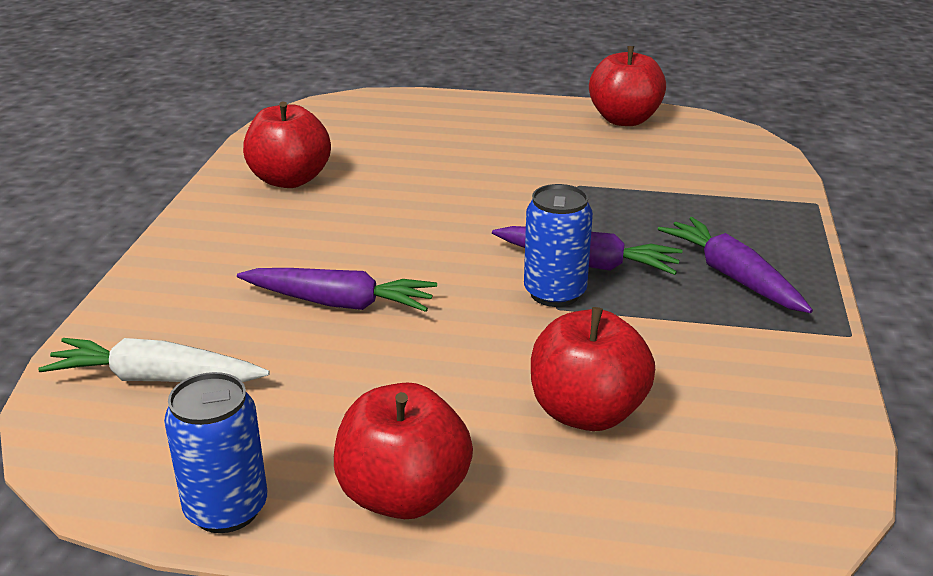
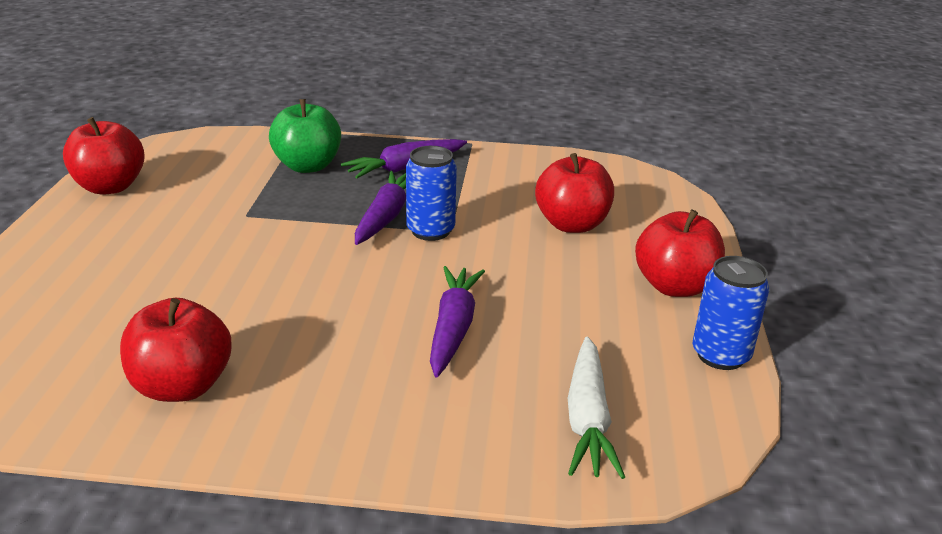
camera: 95 degrees left, 0 degrees up
(710, 211) = (307, 166): none -> green apple

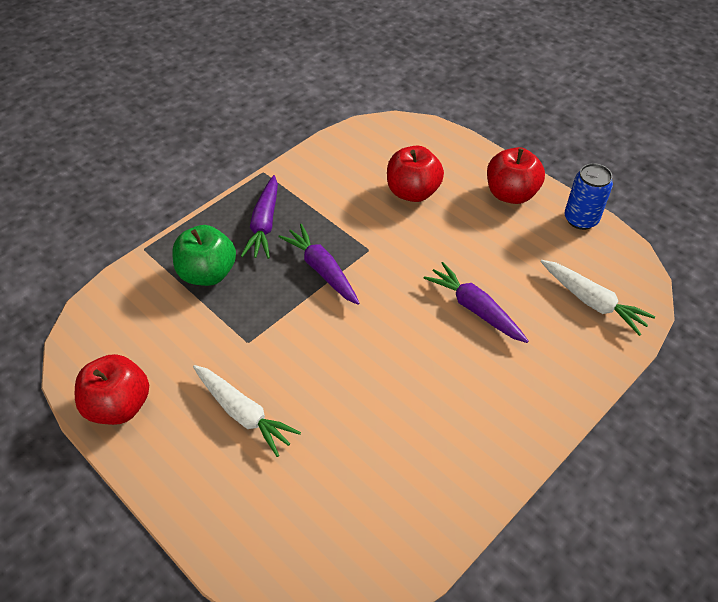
camera: 50 degrees left, 20 degrees up
(154, 245) = (243, 413): none -> white carrot
(182, 386) = (433, 466): red apple -> none
(430, 231) = (360, 258): blue can -> none

